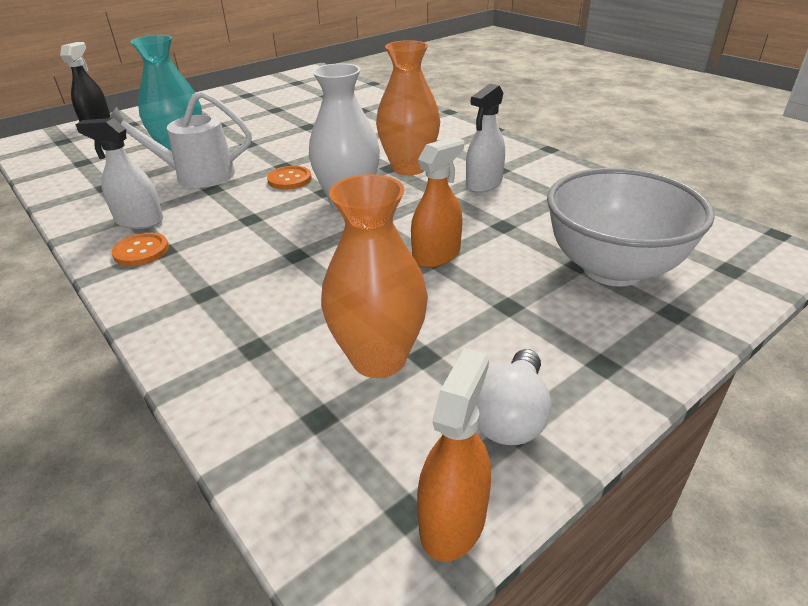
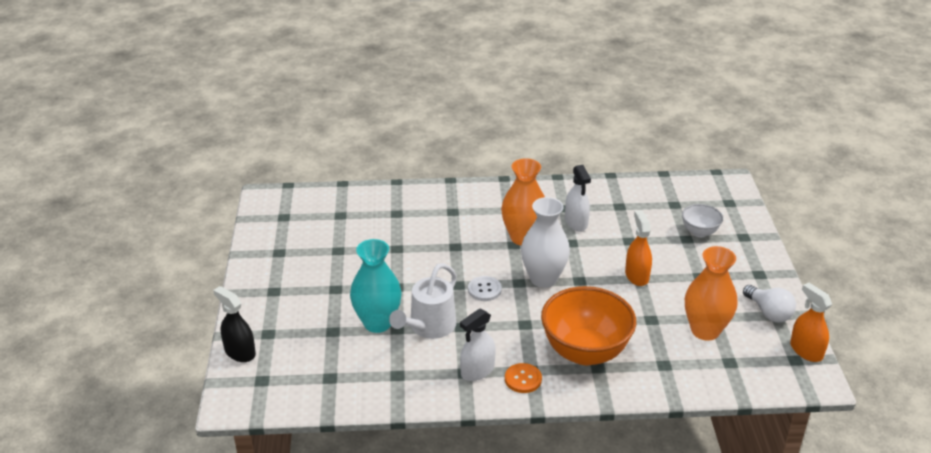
camera: 55 degrees left, 0 degrees up
(229, 273) = (585, 352): none -> orange bowl
(289, 179) = (484, 290): orange button -> white button
(612, 269) = (699, 232): white bowl -> white bowl, size x0.50

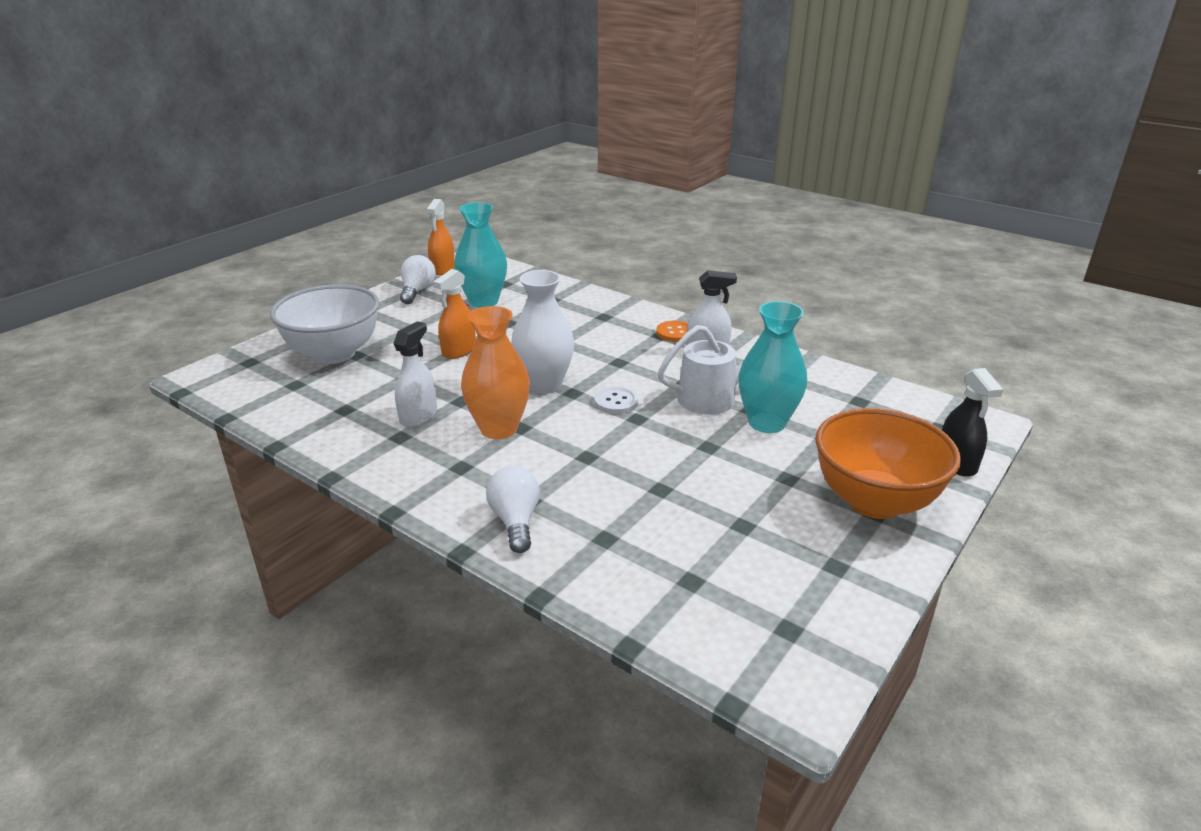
camera: 140 degrees left, 5 degrees down
(445, 200) = (515, 521): none -> white light bulb
(585, 352) = (598, 327): orange bowl -> orange bowl (874, 501)
(699, 232) = (334, 354): white bowl -> white bowl, size x2.01
(705, 330) = (483, 301): orange vase -> turquoise vase

